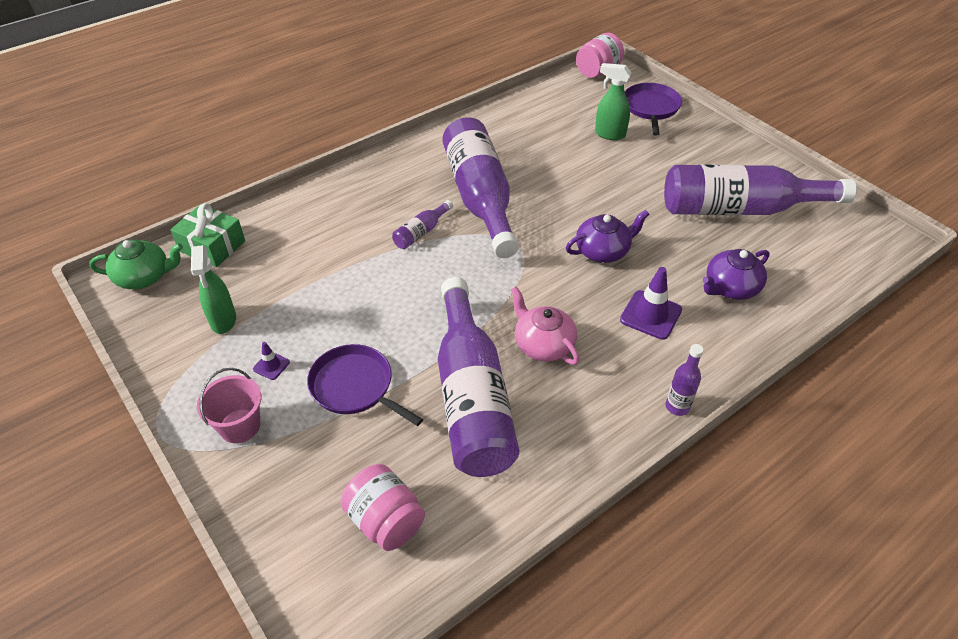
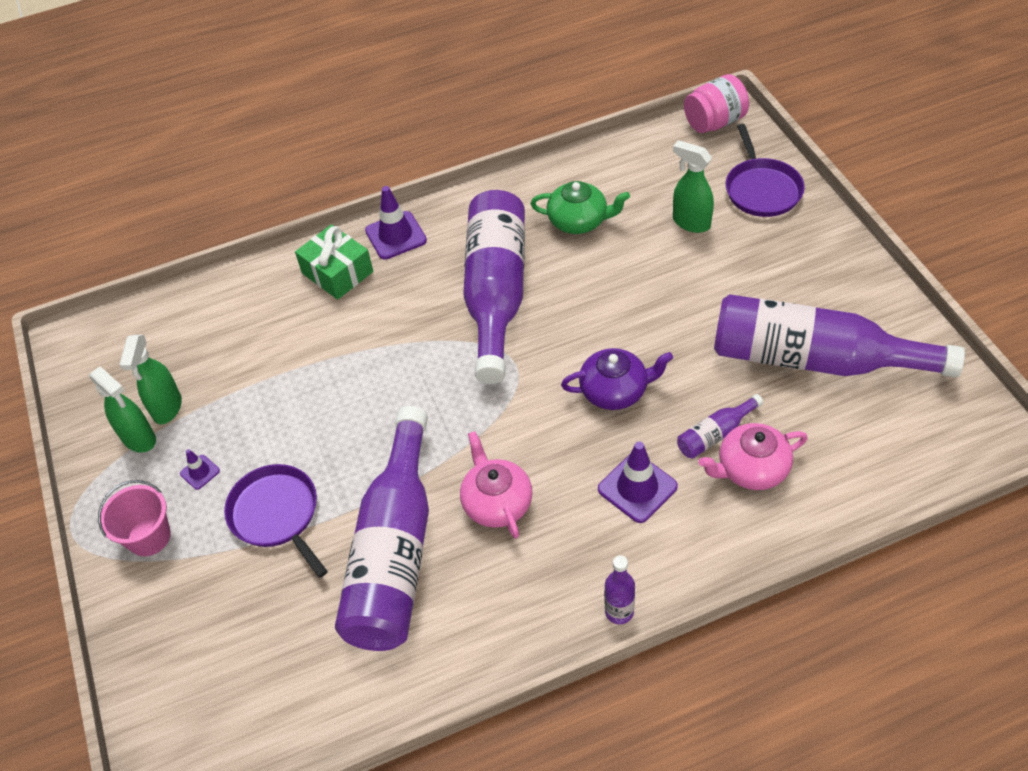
camera: 20 degrees right, 5 degrees up
(144, 277) = (103, 339): green teapot -> green teapot (579, 221)
(204, 349) = (139, 439): none -> green spray bottle
(212, 246) = (181, 311): green gift -> green gift (337, 272)
(382, 169) = (396, 235): none -> purple traffic cone
(385, 521) = (258, 675): pink jar -> none
(421, 232) = (412, 330): purple bottle -> purple bottle (715, 434)
(651, 108) = (762, 189): purple pan -> purple pan turned 150 degrees clockwise
(730, 287) = (751, 469): purple teapot -> pink teapot

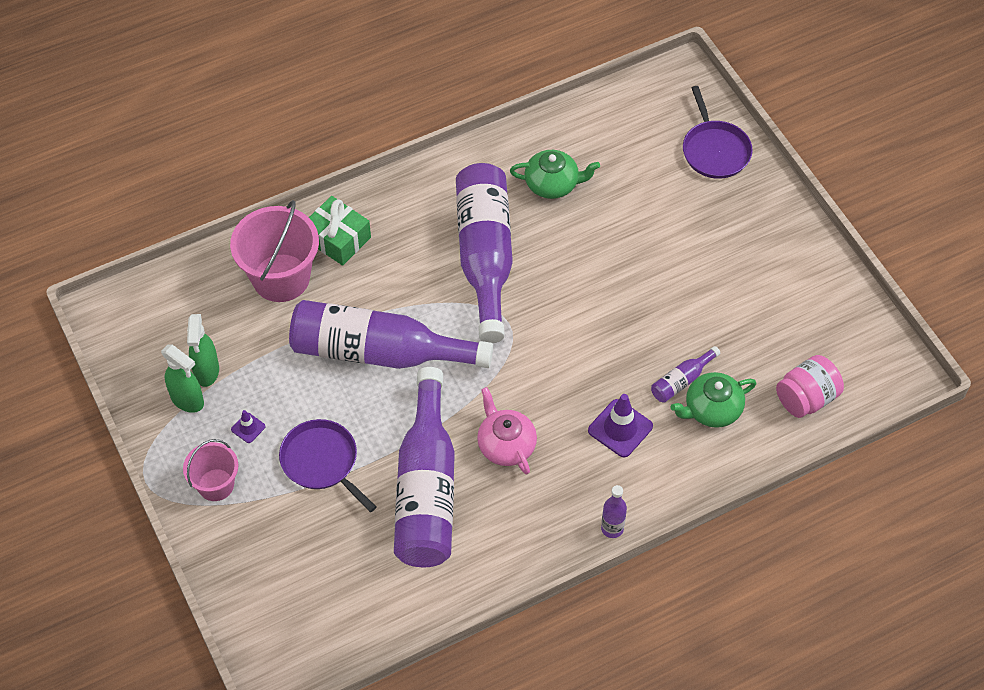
camera: 10 degrees left, 5 degrees up
(269, 311) = (281, 278): none -> pink bucket
(396, 235) = (386, 201): purple traffic cone -> none
(615, 391) = (596, 345): purple teapot -> none
(690, 222) = (653, 184): green spray bottle -> none
(714, 122) = (670, 80): pink jar -> pink jar (806, 398)
(751, 469) = (712, 409): pink teapot -> green teapot
(814, 359) = (761, 312): purple bottle -> purple bottle (379, 352)

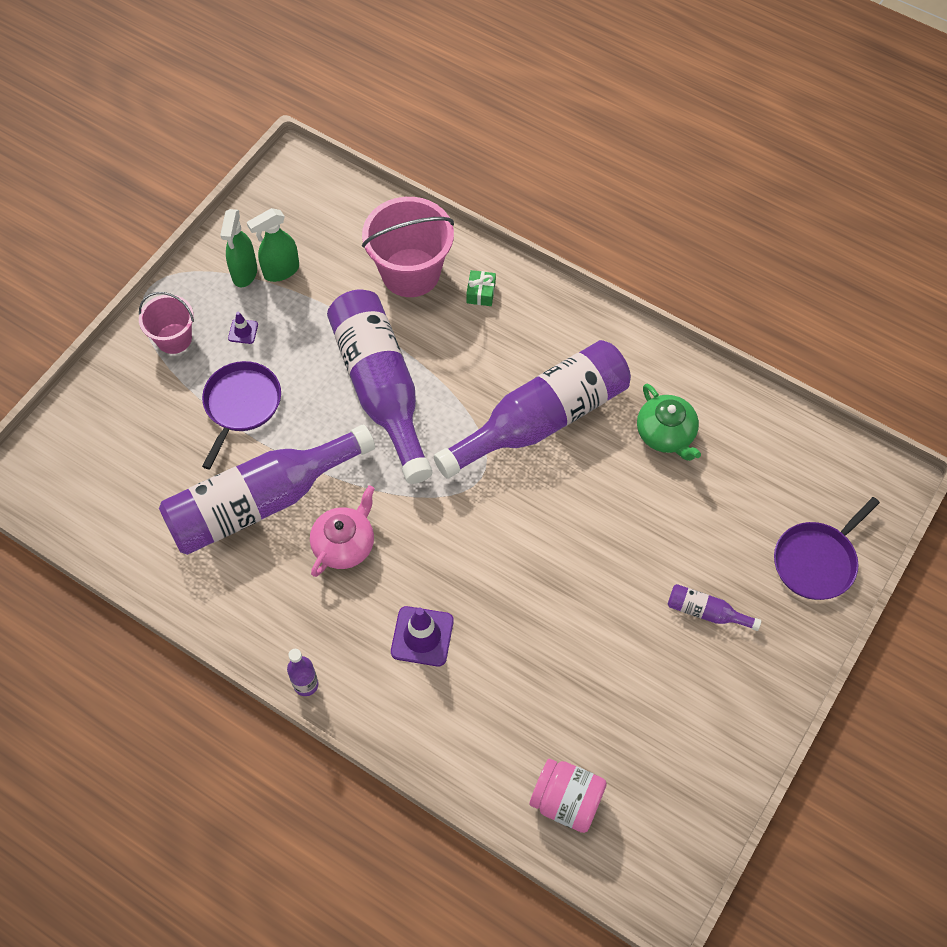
camera: 60 degrees right, 5 degrees up
(338, 239) = (481, 293): green gift -> green gift, size x0.55
(681, 381) = (512, 667): purple bottle -> purple bottle (706, 612)
(712, 409) = (496, 712): green teapot -> none

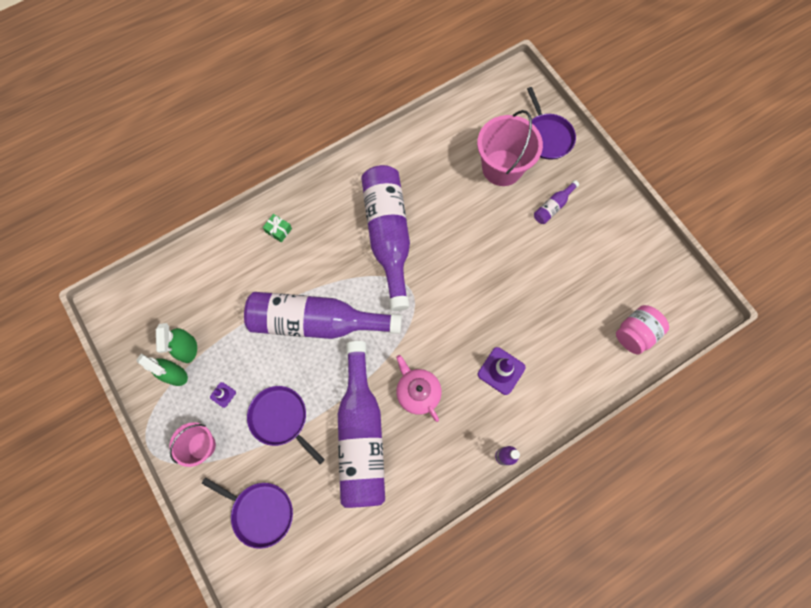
camera: 65 degrees left, 10 degrees up
(122, 433) = (260, 512): none -> purple pan
(410, 273) = (238, 266): pink bucket -> pink bucket (502, 168)
(666, 434) = (432, 173): green teapot -> none

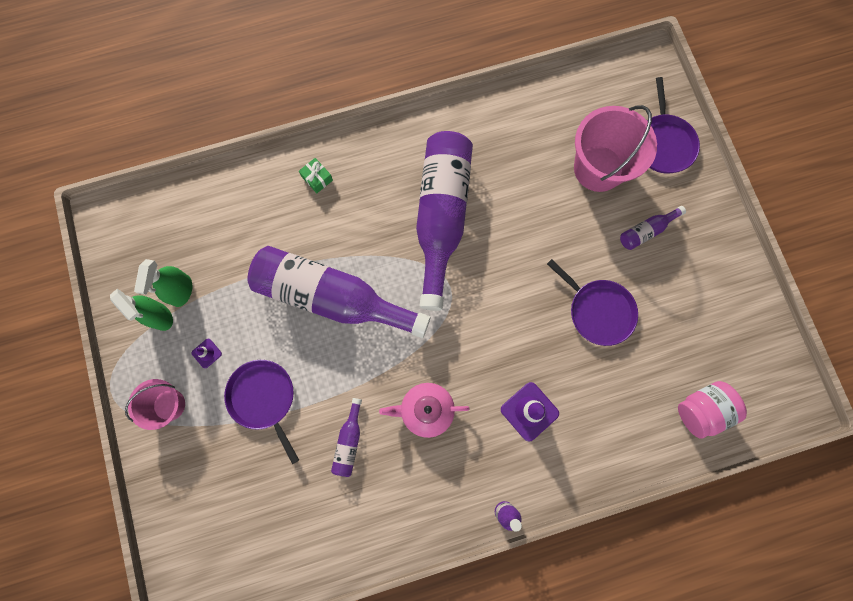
camera: 15 degrees right, 5 degrees up
(260, 512) = (214, 497): purple pan -> purple pan (598, 311)
(361, 434) = (349, 441): purple bottle -> purple bottle, size x0.41
(417, 392) = (426, 410): pink teapot -> pink teapot turned 75 degrees counterclockwise

